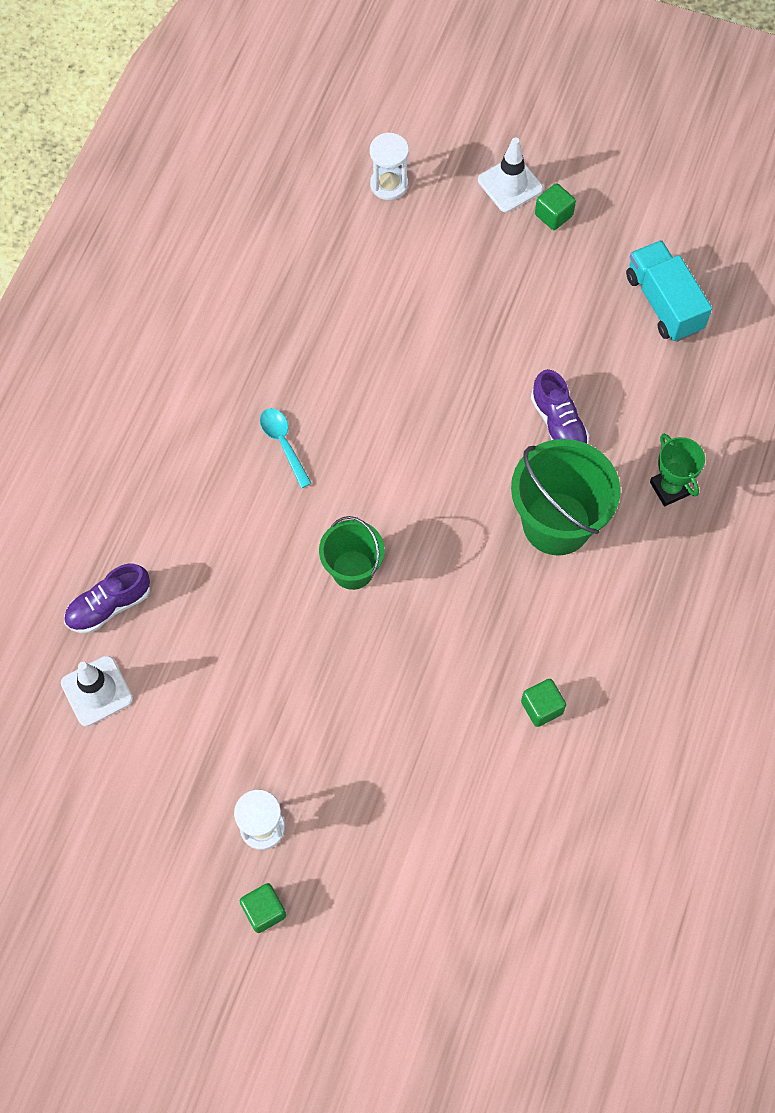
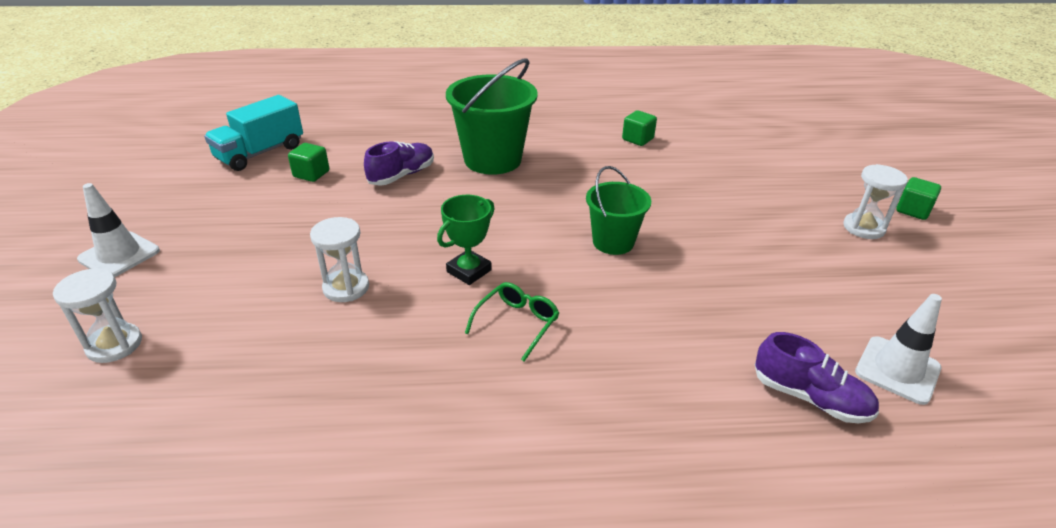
camera: 115 degrees left, 30 degrees down
(283, 443) = (516, 324): turquoise spoon -> green glasses
(387, 337) = (346, 288): none -> white hourglass
(553, 215) = (163, 221): green cube -> green cube (311, 174)
(670, 488) = (432, 125): green trophy -> green trophy (469, 271)

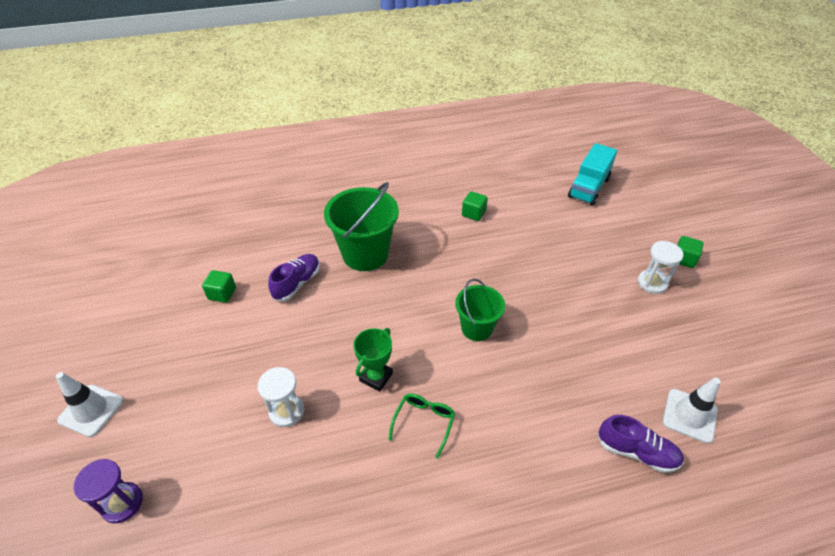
camera: 10 degrees left, 10 degrees up
(114, 345) = (122, 503): white hourglass -> purple hourglass
(260, 153) = (171, 276): turquoise truck -> turquoise truck (588, 188)

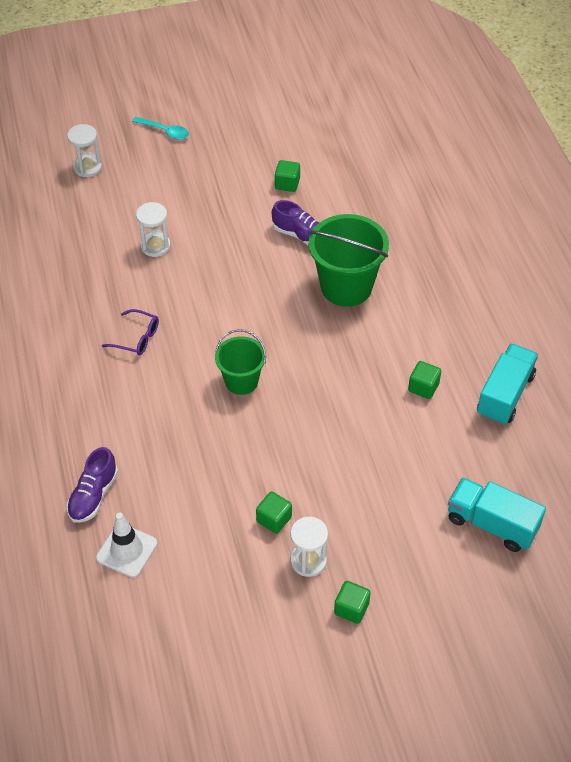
camera: 90 degrees right, 5 degrees up
(91, 410) = (165, 131): white traffic cone -> turquoise spoon
(122, 503) = (87, 167): purple hourglass -> white hourglass
(376, 377) = (186, 303): green trophy -> none
(424, 423) = (136, 338): green glasses -> purple glasses
(477, 174) = (505, 395): none -> turquoise truck
(620, 304) = (274, 519): none -> green cube

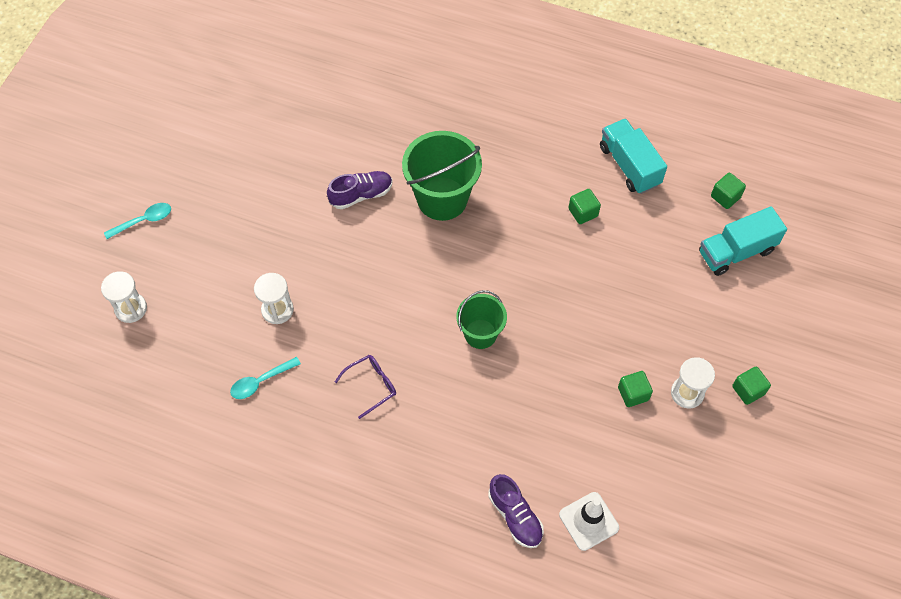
camera: 55 degrees left, 10 degrees up
(87, 271) = (261, 382): none -> turquoise spoon
(287, 184) = (293, 168): green cube -> green cube (725, 197)

